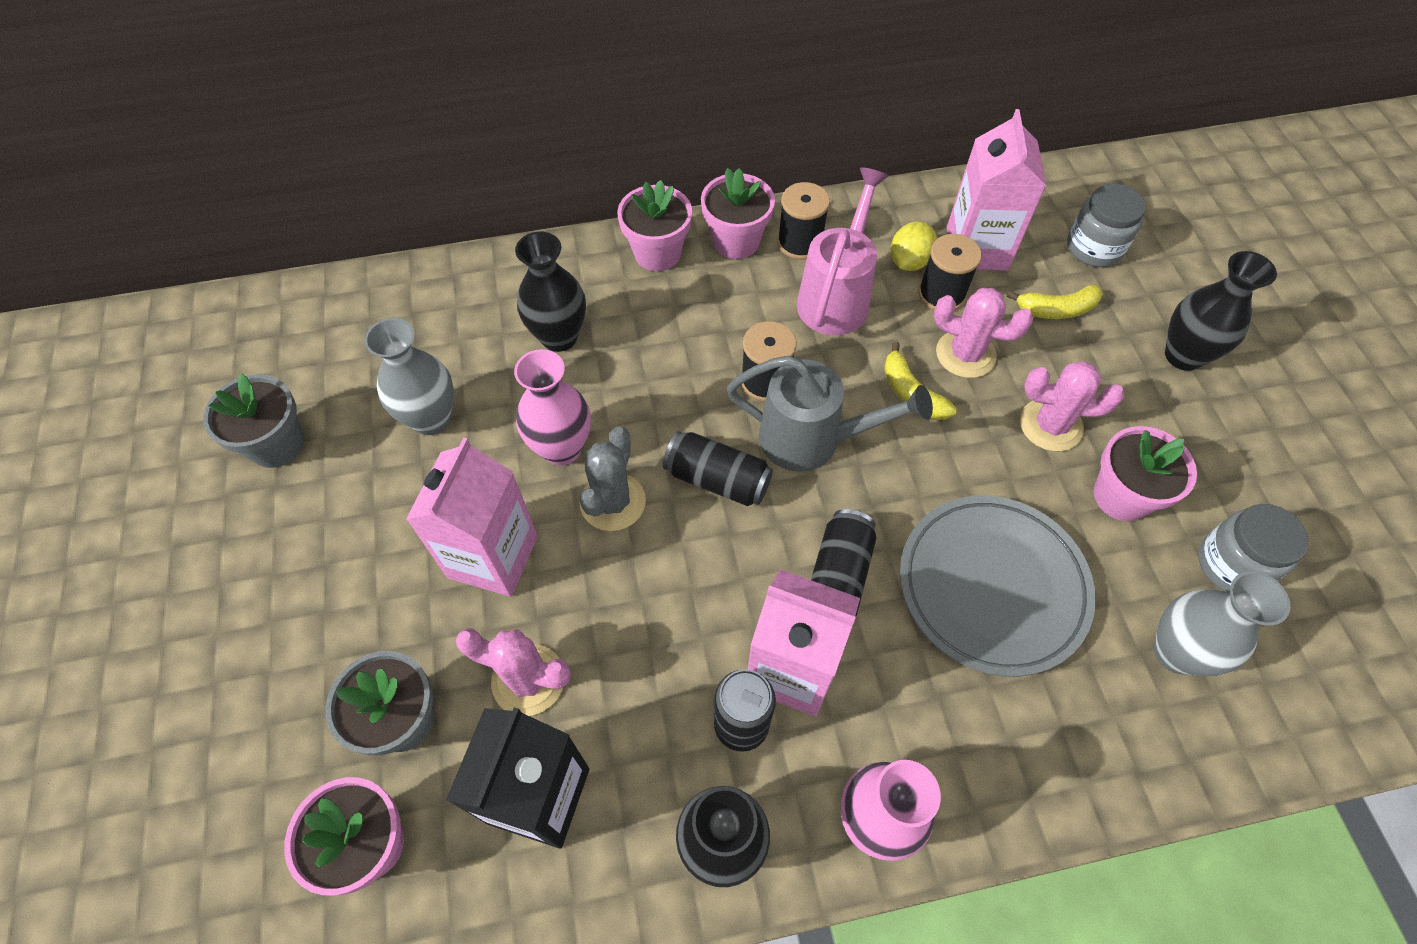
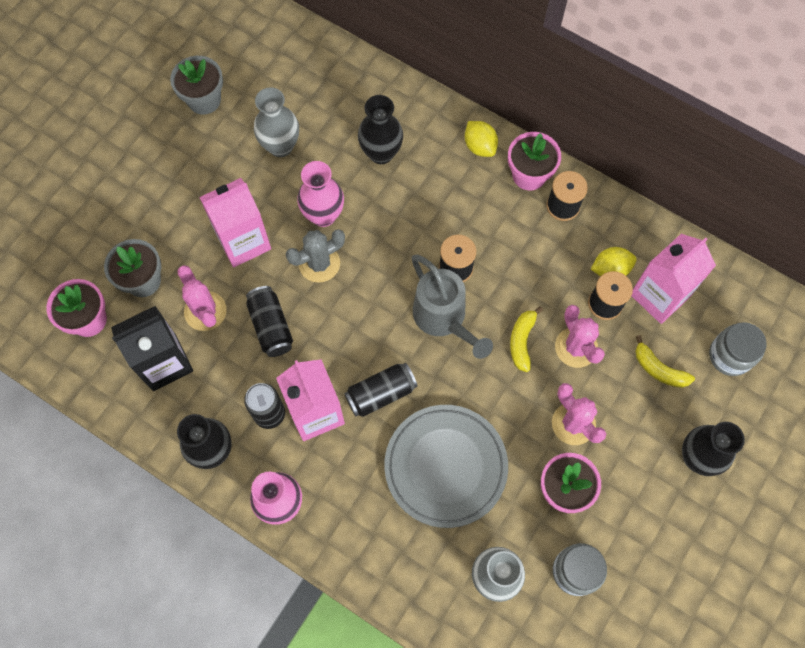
camera: 45 degrees right, 10 degrees up
(657, 253) = (480, 146): pink flower pot -> yellow lemon
(717, 479) = (377, 297): black can -> black can (271, 326)
(836, 297) = (546, 254): pink watering can -> none

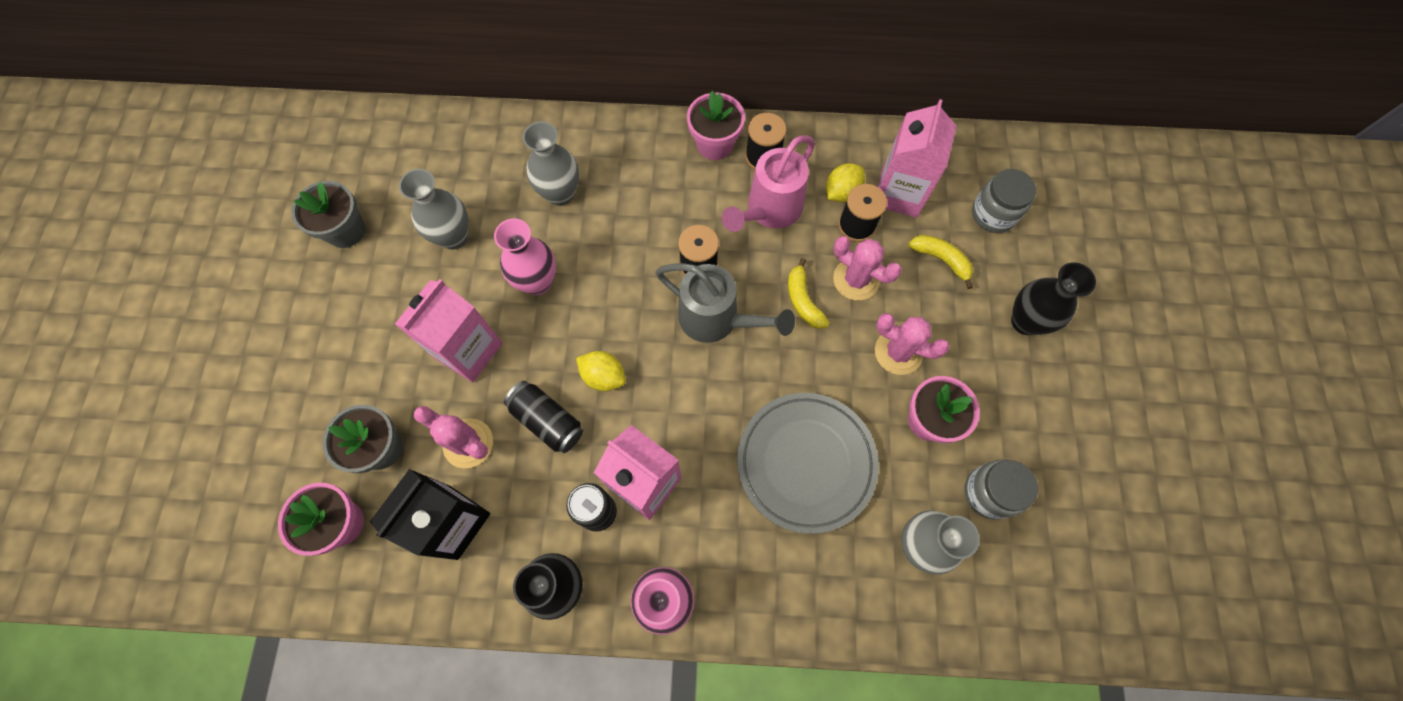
camera: 30 degrees left, 0 degrees up
(319, 263) = (561, 331): grey cactus -> none
(381, 153) = (560, 194): black vase -> grey vase
(381, 394) = (699, 426): black can -> none
(480, 146) = (652, 141): yellow lemon -> yellow lemon (603, 376)
(540, 253) = (769, 210): none -> pink watering can
(658, 369) = (941, 259): yellow banana -> yellow banana turned 150 degrees counterclockwise

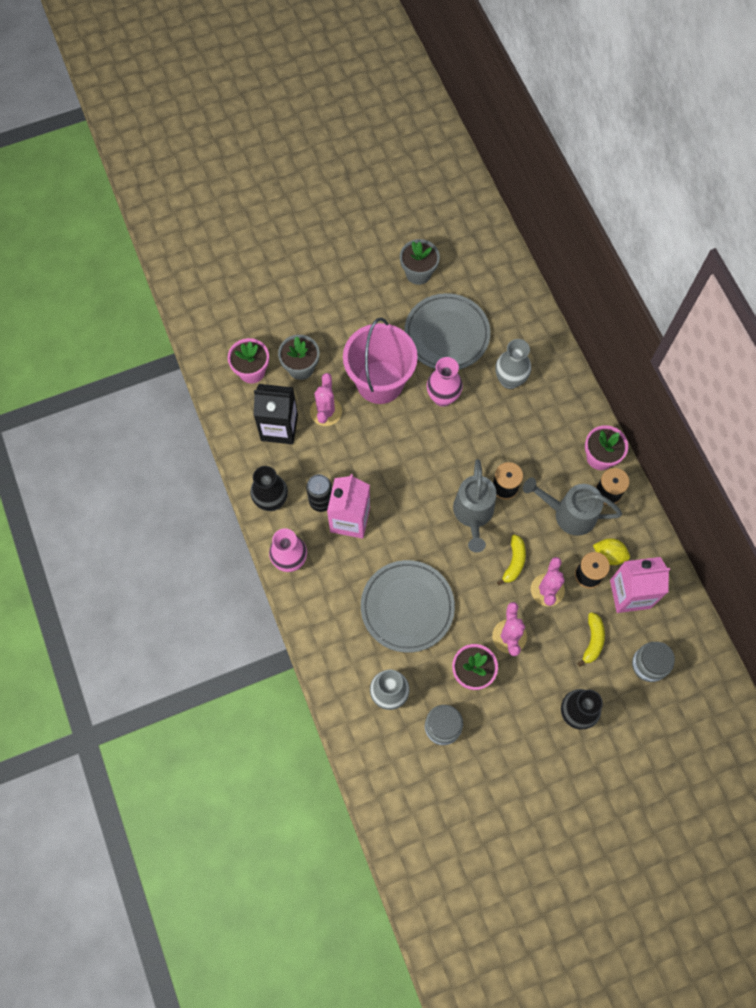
camera: 65 degrees right, 0 degrees up
(454, 237) = (446, 334): grey vase -> grey plate
(468, 350) = (380, 382): pink carton -> pink bucket
(547, 421) = (360, 447): black can -> none
(603, 376) = (402, 465): yellow lemon -> none
(769, 210) = (568, 514): pink watering can -> grey watering can
(803, 301) = (514, 562): yellow banana -> yellow banana turned 150 degrees clockwise

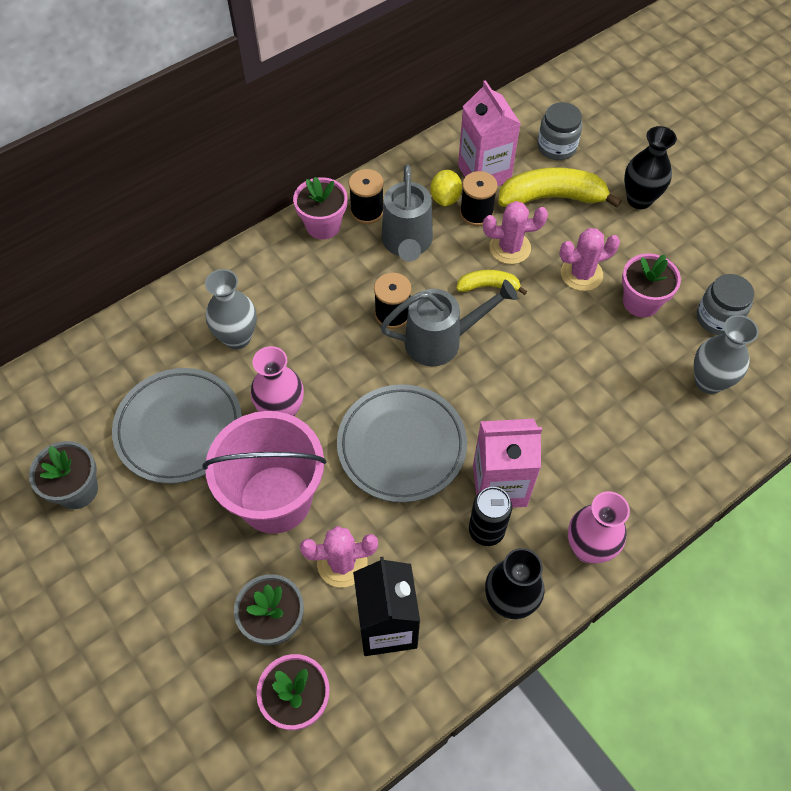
camera: 105 degrees left, 10 degrees down
(407, 607) = (592, 387): grey plate -> grey plate (401, 446)
(592, 641) = (552, 197): yellow banana -> yellow banana, size x1.83

